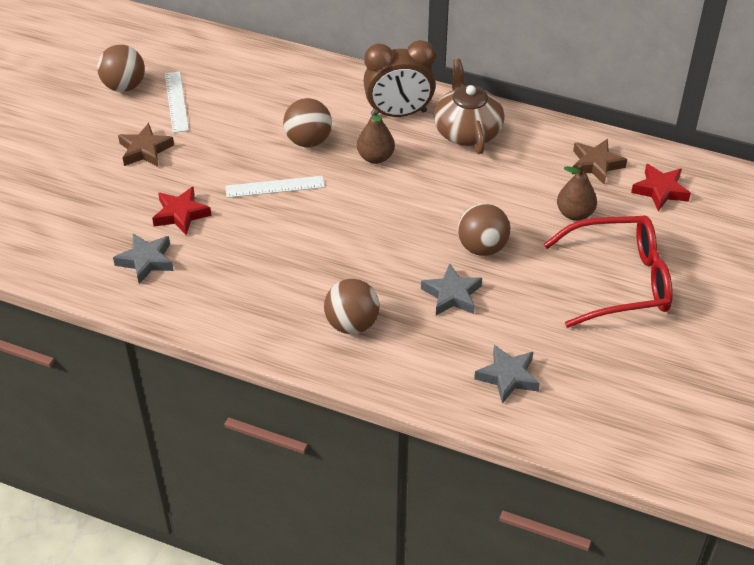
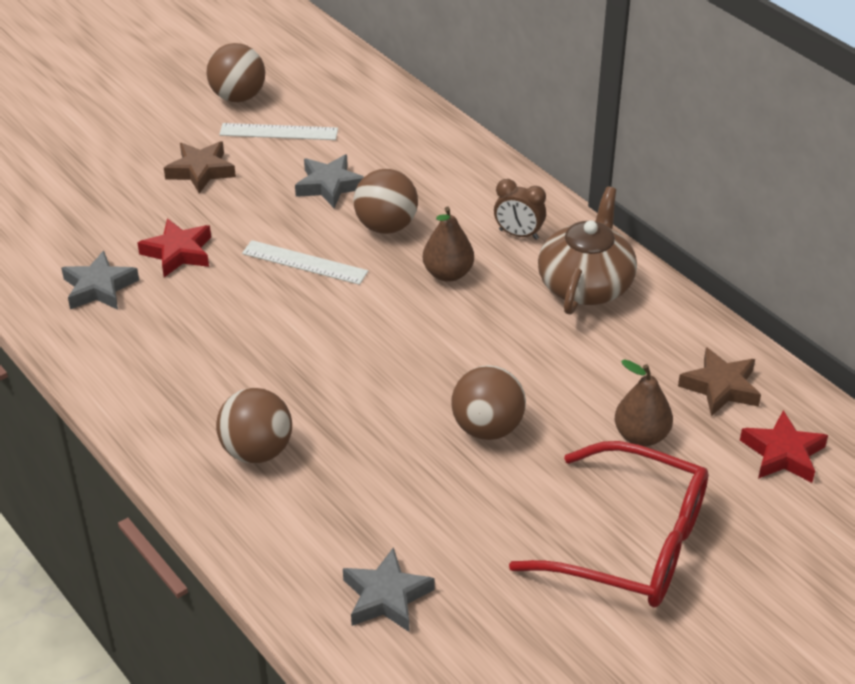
camera: 30 degrees right, 5 degrees down
(176, 101) = (278, 132): white ruler -> white ruler turned 75 degrees clockwise
(399, 114) = (518, 234): brown clock -> brown clock, size x0.54
(452, 295) = (402, 468): grey star -> grey star (329, 186)

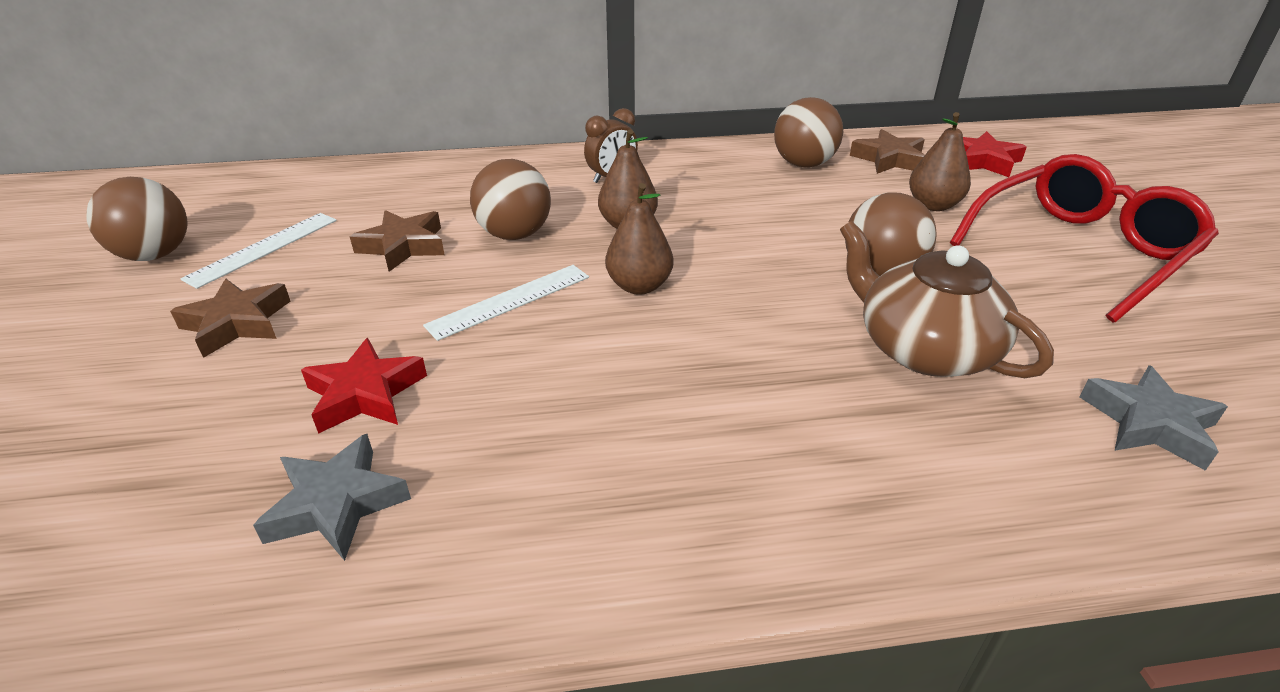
camera: 60 degrees left, 5 degrees down
(257, 451) = (831, 449): brown ball -> brown ball (803, 164)
(329, 186) = (403, 246): grey star -> brown star
(368, 312) = (639, 286): none -> brown pear
(585, 285) = (713, 170): brown teapot -> brown teapot (923, 349)

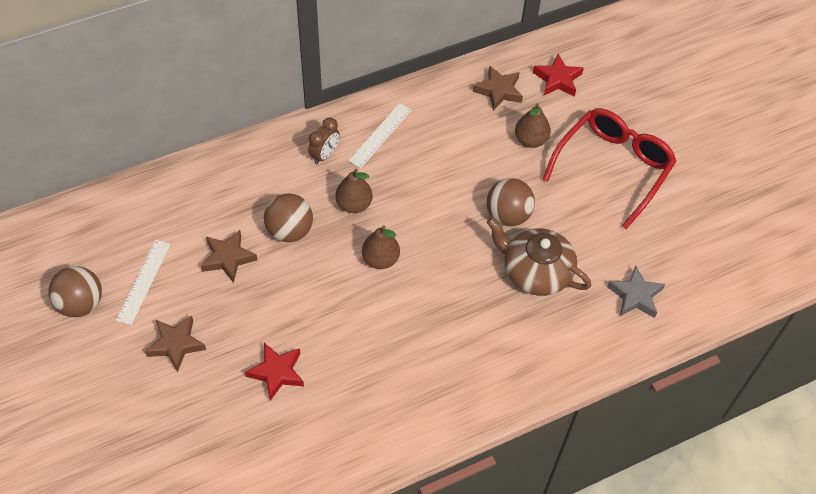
camera: 20 degrees left, 20 degrees up
(336, 504) = (302, 433): grey star -> none
(509, 301) = (315, 289): white ruler -> white ruler (380, 135)
(803, 164) = (445, 110): brown ball -> none

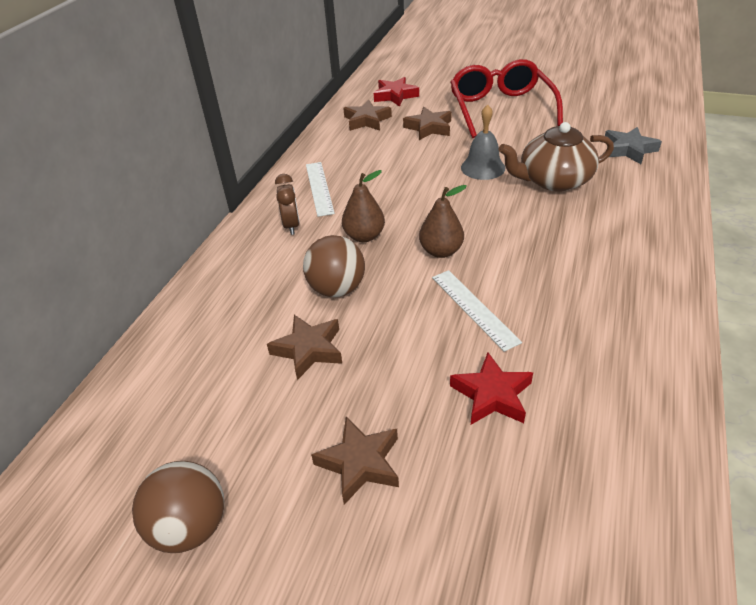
camera: 40 degrees left, 15 degrees down
(144, 281) = (244, 439): white ruler -> white ruler (474, 308)
(508, 215) = (483, 167): brown ball -> grey bell
(530, 140) = (429, 128): brown pear -> brown star

